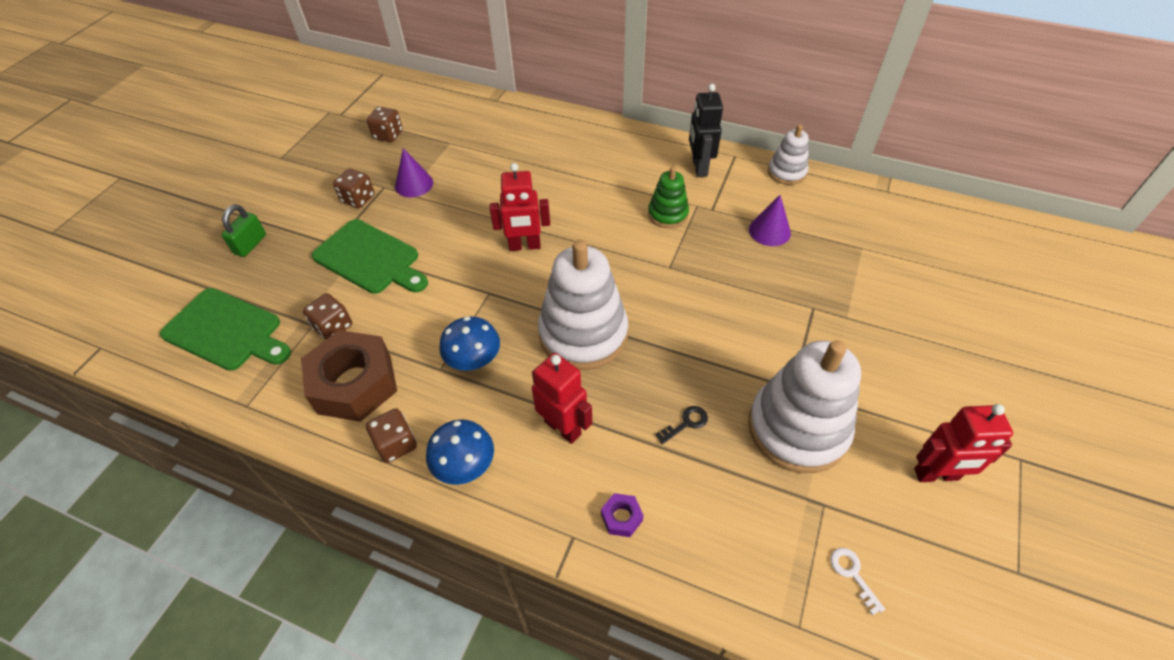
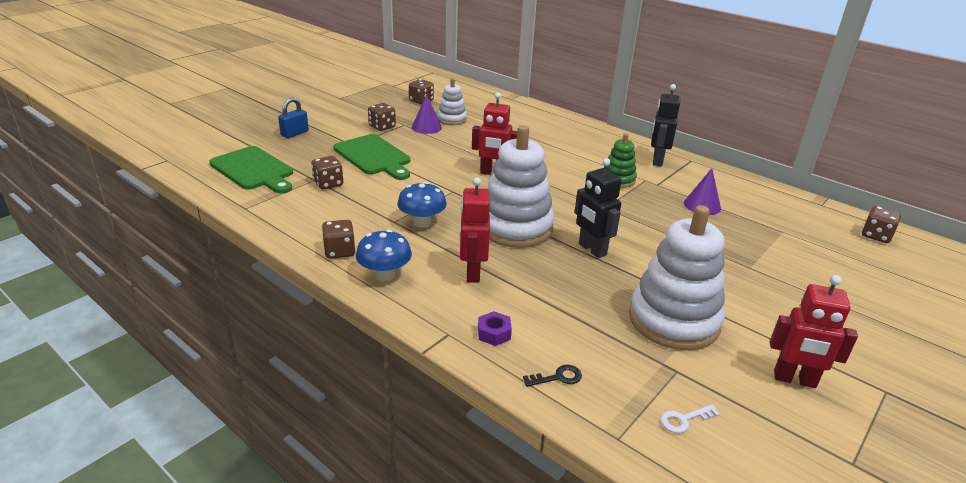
camera: 15 degrees right, 20 degrees down
(250, 244) = (294, 133): green padlock -> blue padlock
(355, 384) = (327, 215): brown nut -> none
(563, 427) = (472, 273): red robot -> red robot turned 150 degrees counterclockwise
(678, 343) = (592, 249): none -> black robot
(686, 423) = (576, 294): black key -> black key (558, 377)
(786, 172) = (733, 177): white stacking toy -> white stacking toy (452, 119)
(852, 574) = (684, 420): white key -> white key turned 105 degrees counterclockwise
(952, 225) = (876, 236): none -> brown dice

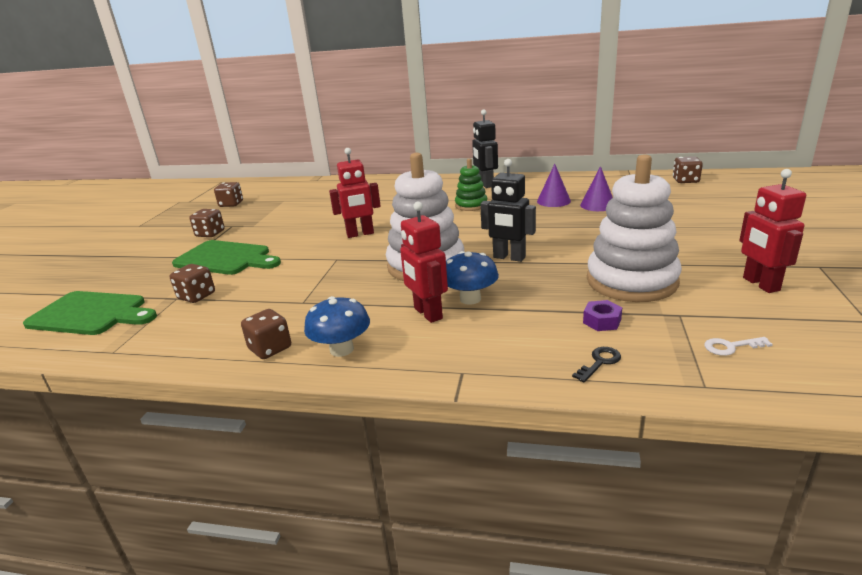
camera: 25 degrees left, 5 degrees down
(294, 133) = (113, 267): blue padlock -> none
(422, 222) = (333, 293): blue mushroom -> blue mushroom (470, 299)
(426, 127) = (257, 221): purple cone -> purple cone (597, 205)
(452, 119) = (277, 209): white stacking toy -> none
(494, 333) = (503, 353): purple nut -> purple nut (602, 321)
(684, 420) = (731, 347): white key -> white key turned 45 degrees clockwise
(794, 380) = (760, 284): red robot -> red robot turned 90 degrees clockwise

